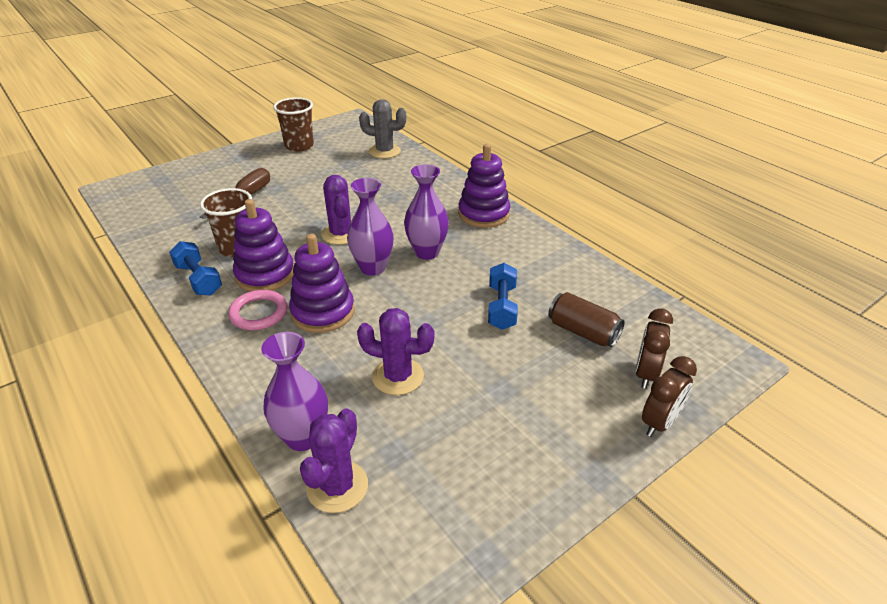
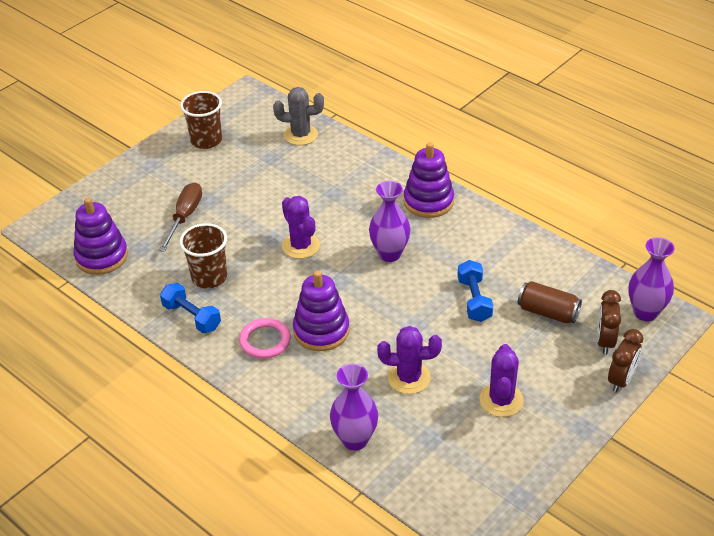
camera: 10 degrees left, 5 degrees up
(265, 275) = (251, 302): purple stacking toy -> purple stacking toy (102, 257)
(337, 486) = (397, 470): purple cactus -> purple cactus (501, 400)
(373, 268) = (346, 278): purple vase -> purple vase (645, 312)

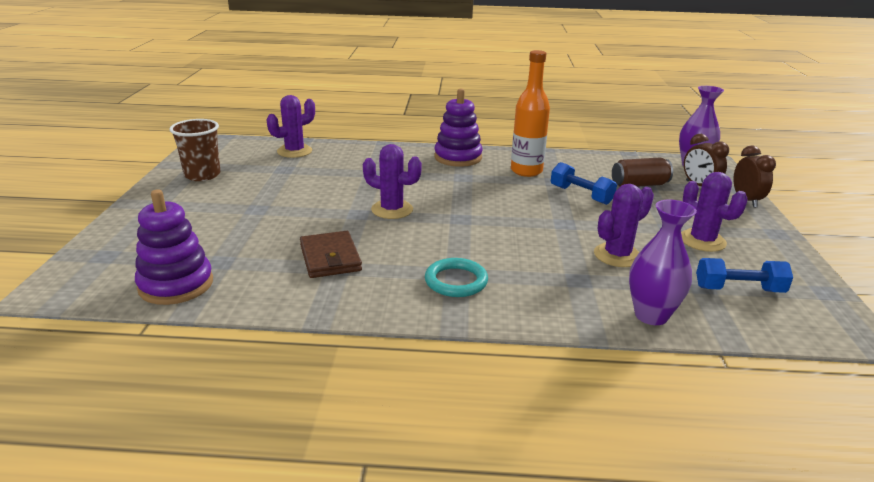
camera: 40 degrees left, 15 degrees down
(185, 217) = (244, 226): brown screwdriver -> none
(191, 317) = (352, 293): blue dumbbell -> blue dumbbell (739, 289)
(209, 277) = (330, 258): brown cup -> brown wallet
(265, 341) = (456, 281): pink ring -> turquoise ring
(301, 135) = (294, 151): grey cactus -> purple cactus
(321, 331) = (496, 254): purple stacking toy -> none
(389, 254) = (475, 191): purple vase -> none
(467, 247) = (526, 171): none -> orange bottle

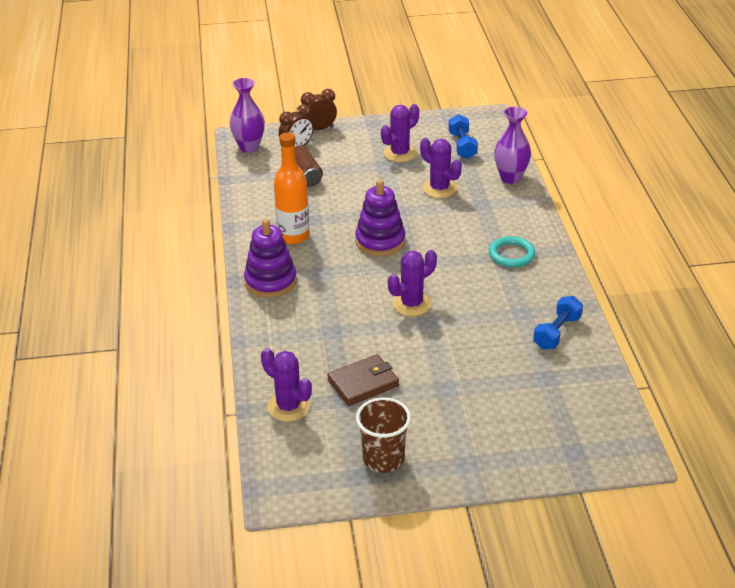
camera: 100 degrees left, 10 degrees up
(176, 285) = (590, 389): purple stacking toy -> purple stacking toy (380, 241)
(330, 258) = (510, 320): brown wallet -> brown wallet (363, 383)
(392, 210) = (411, 304): purple cactus -> purple cactus turned 45 degrees clockwise
(581, 195) = (338, 205): blue dumbbell -> blue dumbbell (557, 332)

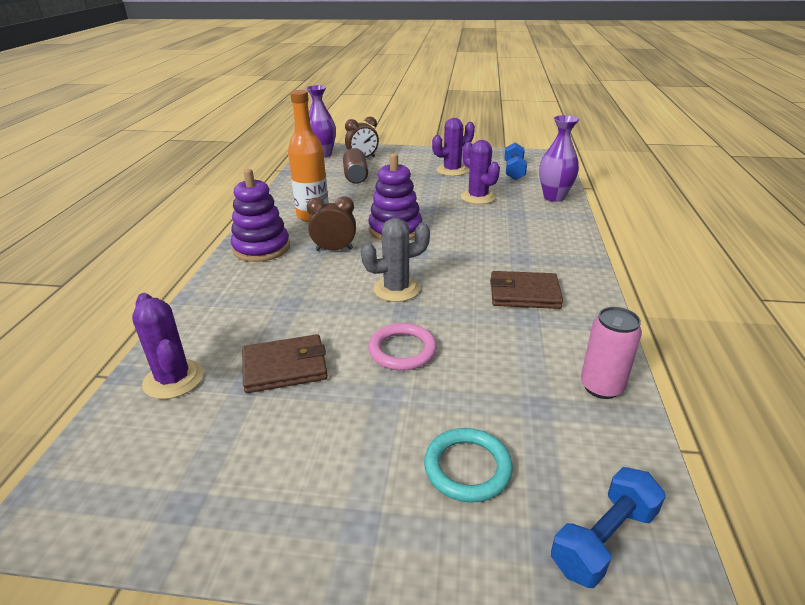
camera: 15 degrees right, 5 degrees down
(319, 129) = (389, 150): brown clock -> brown clock (334, 249)
(383, 459) = (239, 485): brown cup -> none
(411, 304) = (396, 289): purple cactus -> grey cactus
(441, 355) = (402, 350): none -> pink ring
(511, 254) = (533, 258): turquoise ring -> turquoise ring (467, 468)
(513, 291) = (524, 294): none -> brown wallet
(557, 332) = (567, 348): blue dumbbell -> blue dumbbell (603, 539)
(584, 356) = (601, 387): none -> pink can

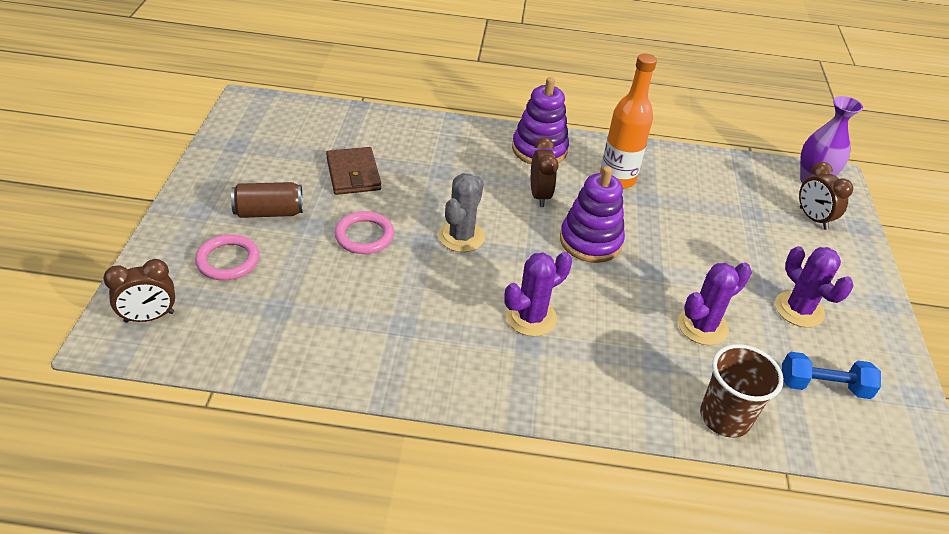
camera: 85 degrees right, 10 degrees up
(173, 379) = (349, 126): purple cactus -> purple cactus (531, 317)
(355, 176) = (744, 211): brown can -> brown can (269, 212)
(396, 289) = (461, 237): grey cactus -> grey cactus turned 45 degrees clockwise
(467, 468) = (228, 260): turquoise ring -> pink ring
(524, 294) = (449, 331): brown wallet -> none
(554, 197) = (724, 417): purple vase -> brown cup
(601, 387) = (292, 356): pink can -> none
(603, 539) = (149, 317): blue dumbbell -> brown clock

